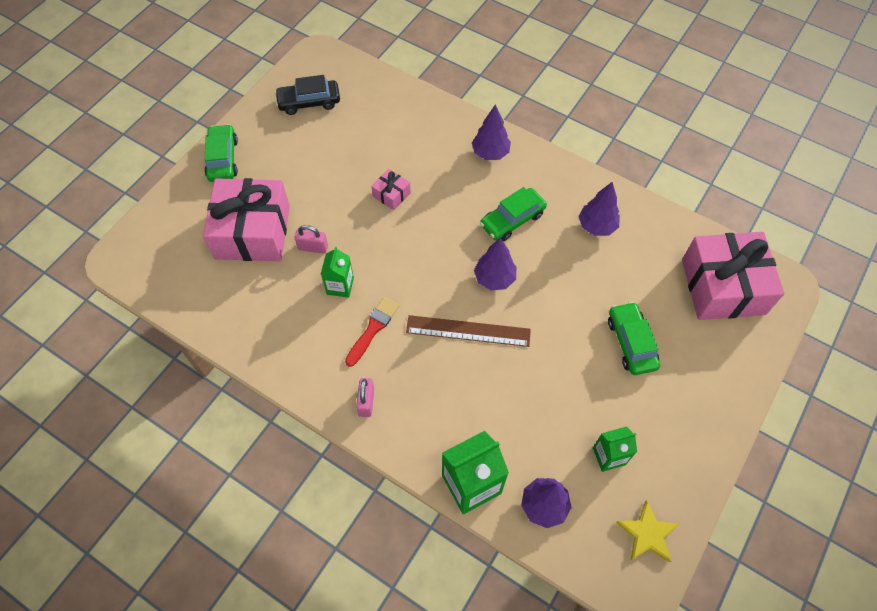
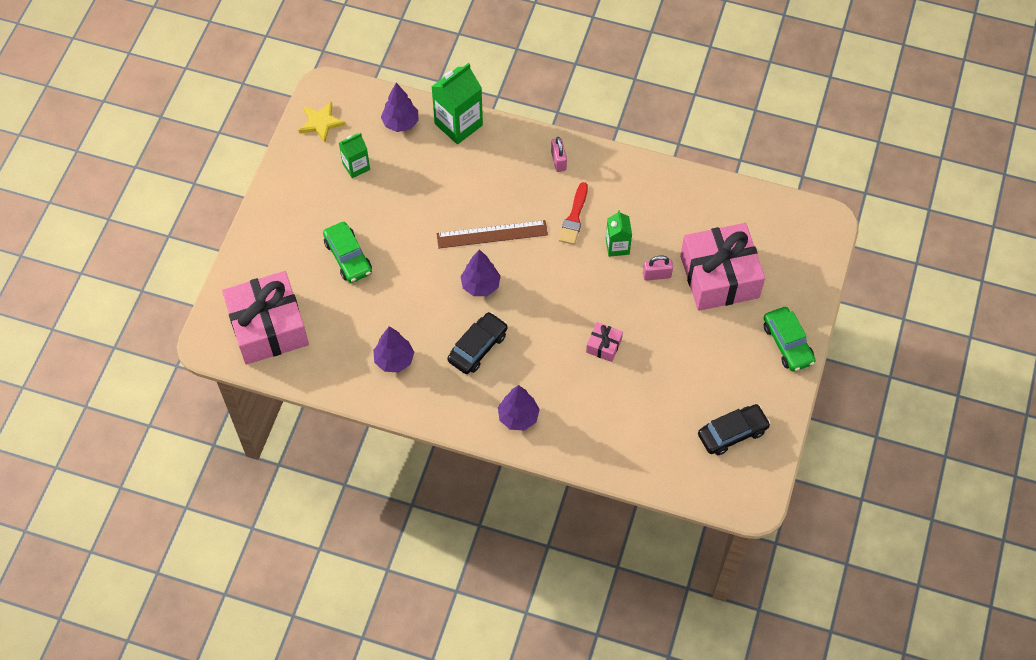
camera: 165 degrees right, 0 degrees up
(512, 219) = (478, 347): green car -> black car

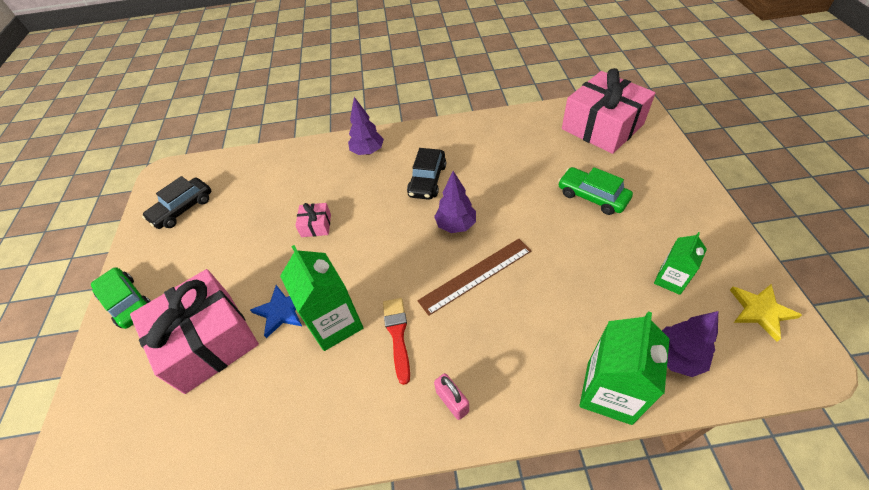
camera: 160 degrees right, 10 degrees down
(394, 360) = (488, 146): purple tree -> none
(617, 246) = (335, 323): green carton -> green carton, size x1.69
(657, 275) = (281, 311): pink padlock -> blue star

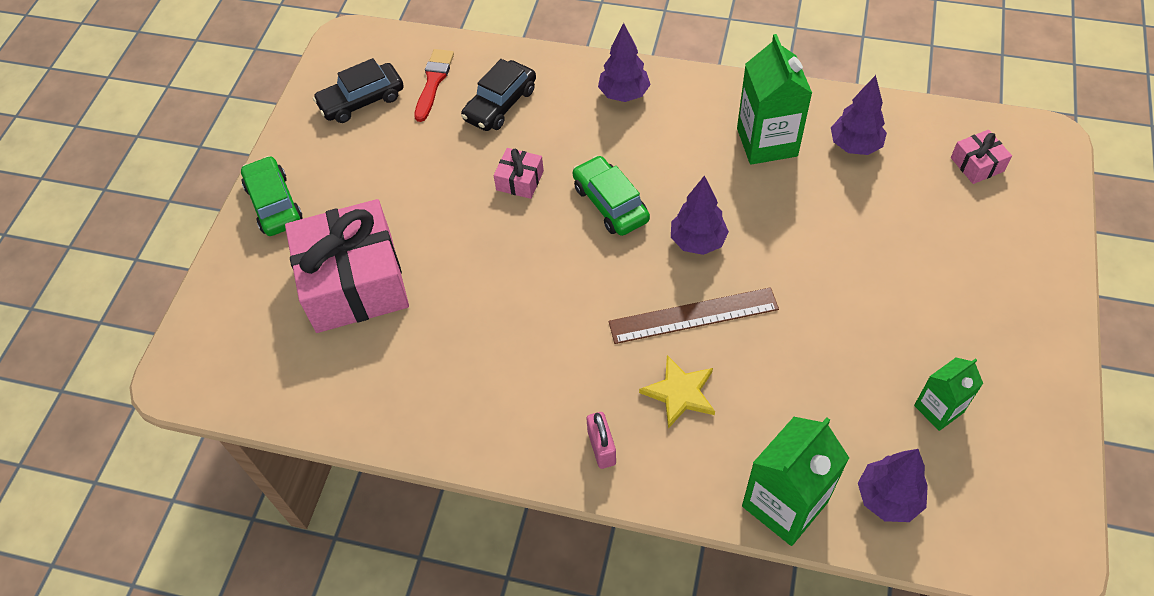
camera: 20 degrees right, 5 degrees up
(281, 311) = (445, 277): blue star -> none
(335, 323) = (502, 313): green carton -> green carton (767, 142)
(397, 335) = (569, 353): red brush -> red brush (433, 82)
(427, 180) = (687, 164): black car -> black car (500, 104)
(526, 138) = (855, 146): none -> purple tree
(592, 196) = (901, 264): green car -> green car (610, 203)
(602, 127) = (977, 164): pink gift -> pink gift, size x0.42
(760, 311) = (1030, 487): yellow star -> yellow star (680, 393)

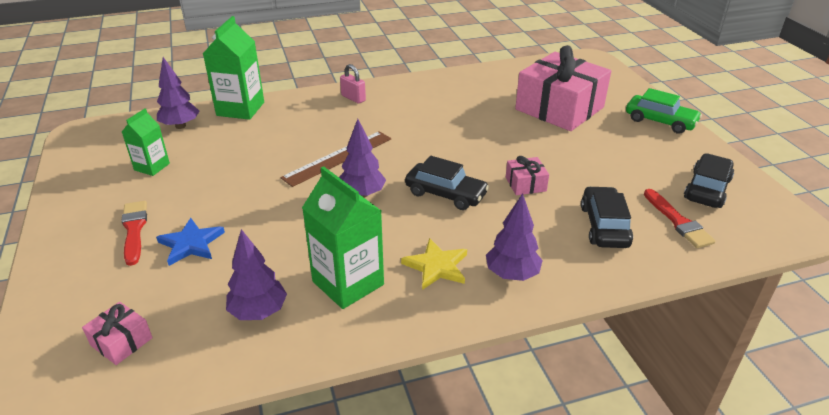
camera: 145 degrees right, 20 degrees down
(610, 203) = (445, 194): green car -> black car
(680, 393) = (324, 126): yellow star -> yellow star (436, 266)
(903, 248) = (191, 244): none -> blue star
(964, 296) = (134, 230): none -> red brush

